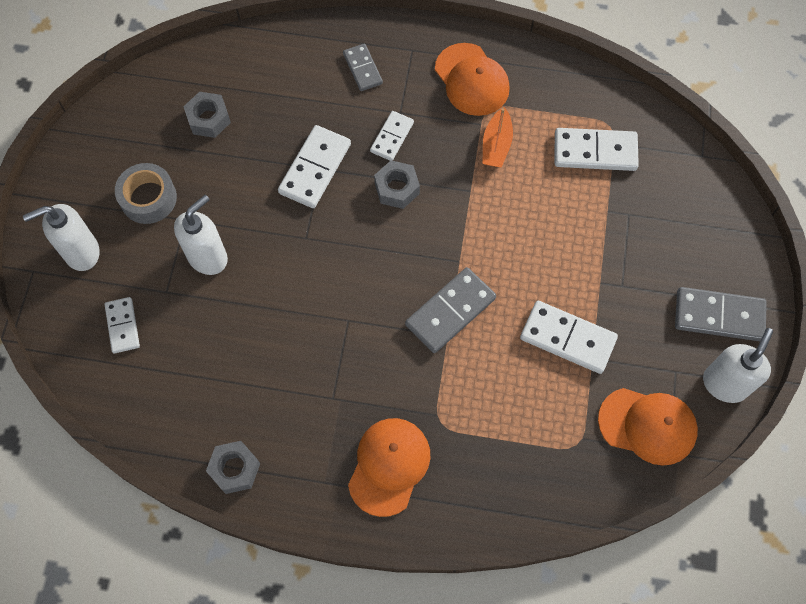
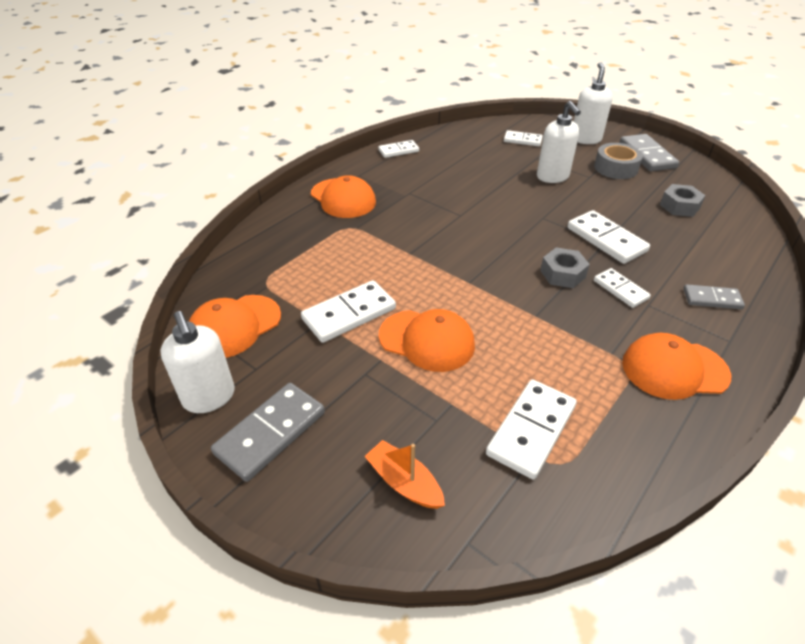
camera: 120 degrees right, 25 degrees down
(234, 469) = (398, 151): grey nut -> white domino
(450, 311) = (428, 261): grey domino -> grey domino (647, 155)
(496, 145) = (579, 353): orange boat -> orange boat (404, 482)
(556, 259) = (427, 340): none -> orange cap

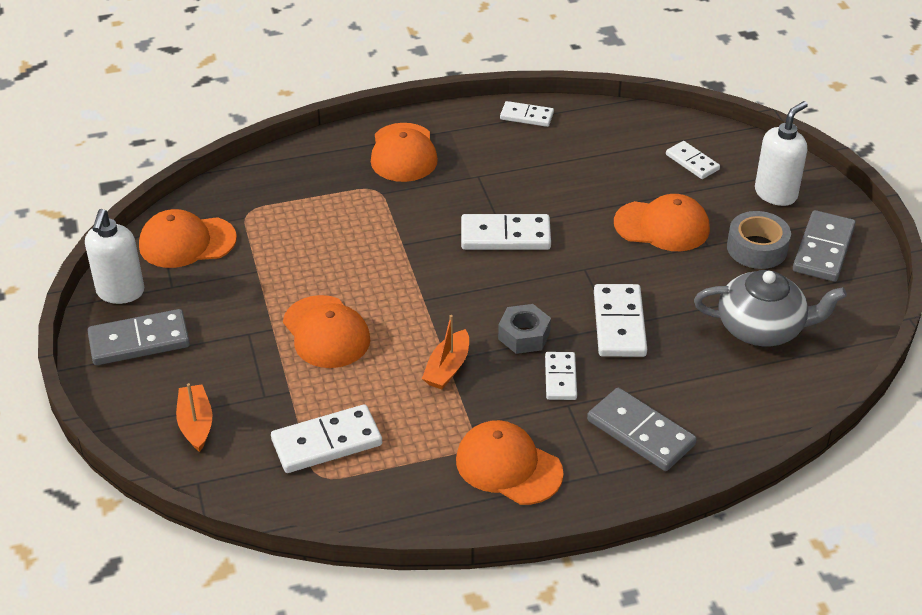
camera: 35 degrees right, 0 degrees up
(349, 314) = (287, 277): white domino -> white domino (505, 236)
(544, 321) = (447, 368): none -> orange boat
(552, 177) = (662, 226): white soap dispenser -> orange cap
(679, 206) = (762, 328): grey nut -> grey teapot
(712, 299) = (641, 432): grey domino -> grey domino, size x1.62

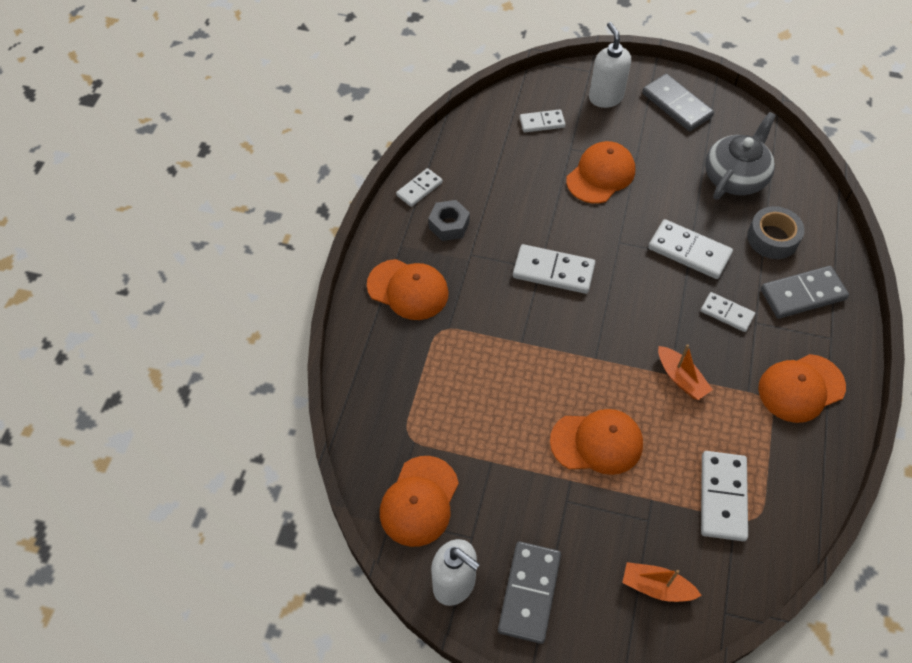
camera: 60 degrees left, 15 degrees up
(505, 236) = (553, 271): white domino -> white domino turned 75 degrees clockwise
(524, 335) = (671, 313): grey nut -> grey nut (449, 225)
(757, 248) = (655, 137): grey tape -> grey tape (772, 238)

